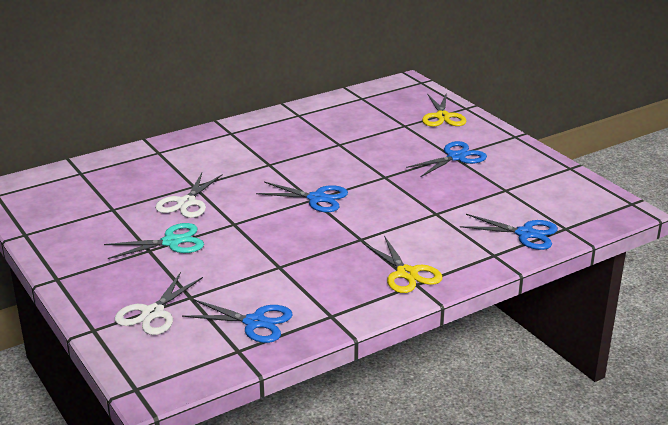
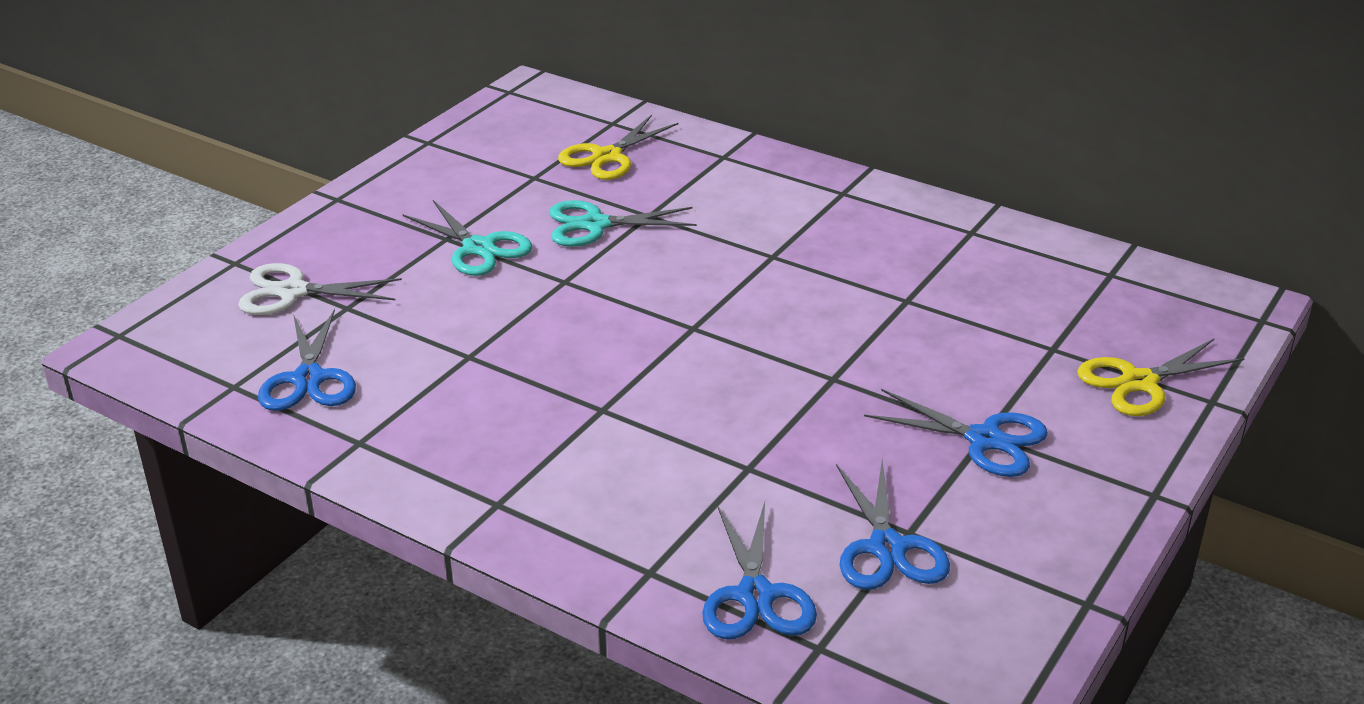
camera: 65 degrees right, 5 degrees up
(186, 203) = (595, 225): white scissors -> turquoise scissors
(316, 198) = (699, 331): blue scissors -> blue scissors (887, 548)
(406, 273) = (524, 485): yellow scissors -> yellow scissors (607, 157)

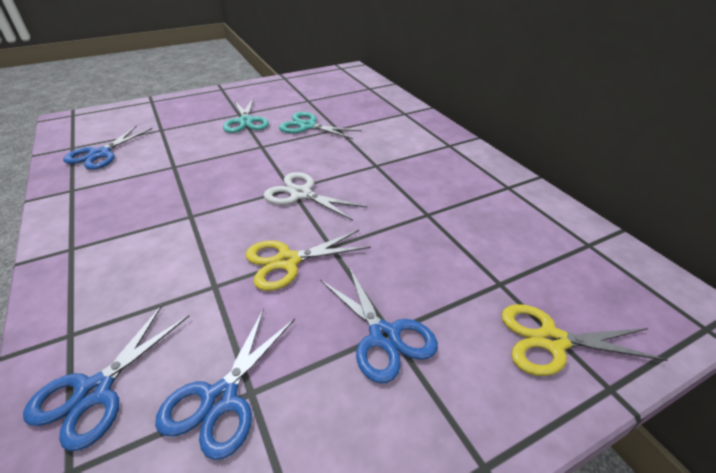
camera: 30 degrees right, 5 degrees up
(293, 292) = (152, 117): white scissors -> white scissors (301, 194)
(607, 157) = (350, 100): yellow scissors -> yellow scissors (288, 261)

